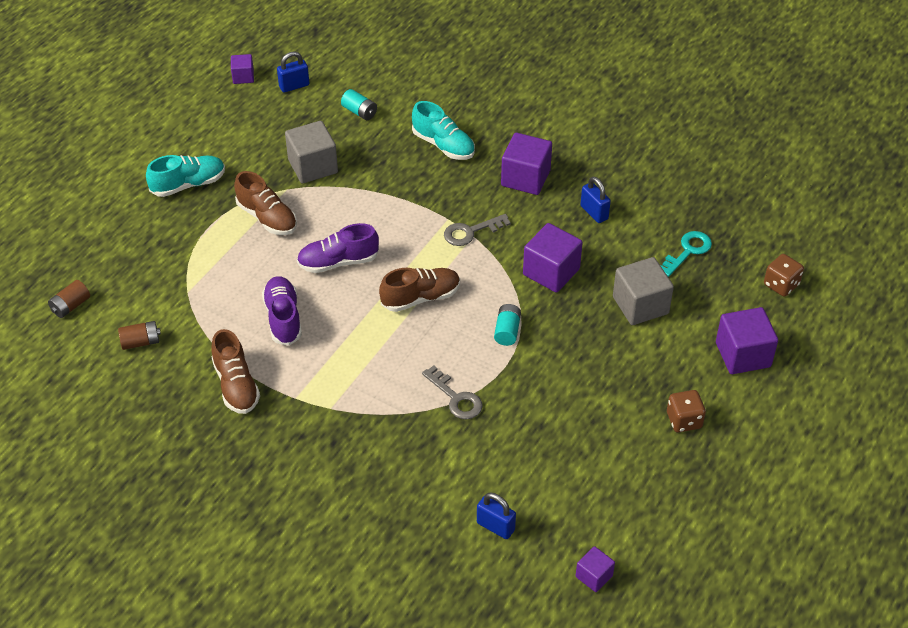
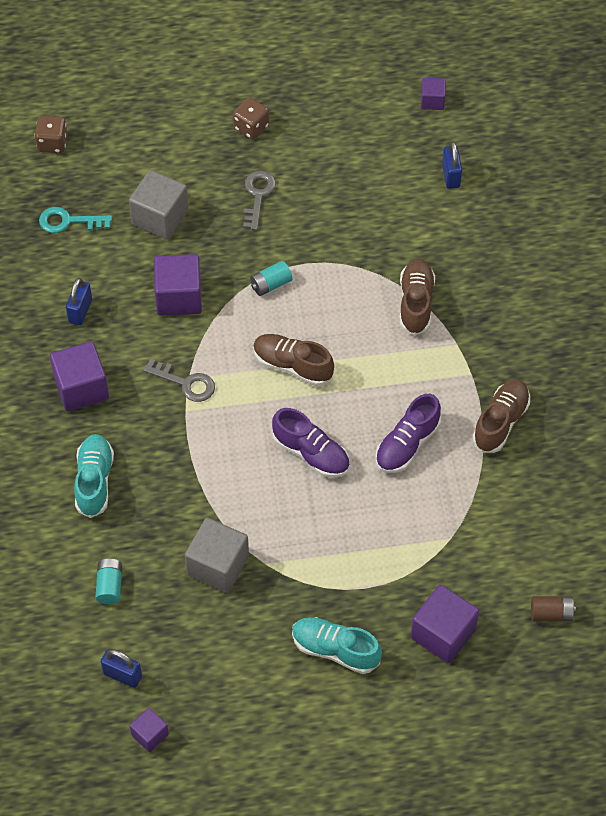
camera: 130 degrees left, 10 degrees up
(141, 342) = (530, 526): brown battery -> none
(267, 218) = (313, 549): brown shoe -> brown shoe (416, 303)
(456, 398) = (367, 273): grey key -> grey key (257, 196)
(743, 355) = (152, 128): purple cube -> purple cube (443, 634)

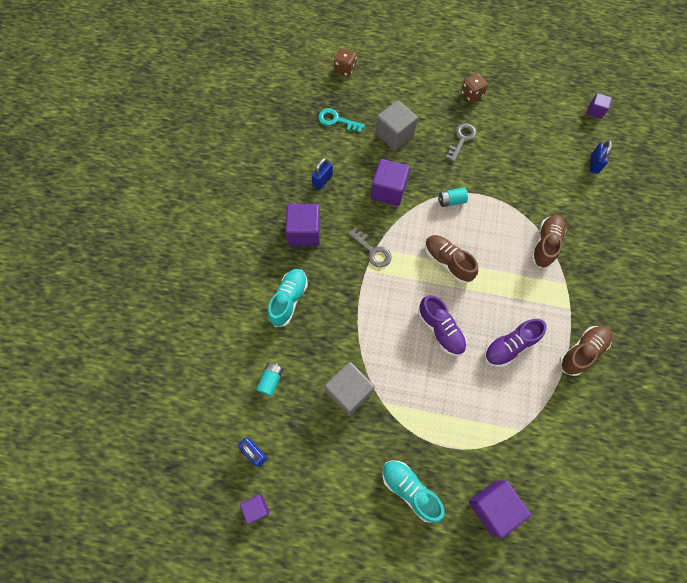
camera: 20 degrees right, 10 degrees up
(551, 613) = (580, 520): brown battery -> none

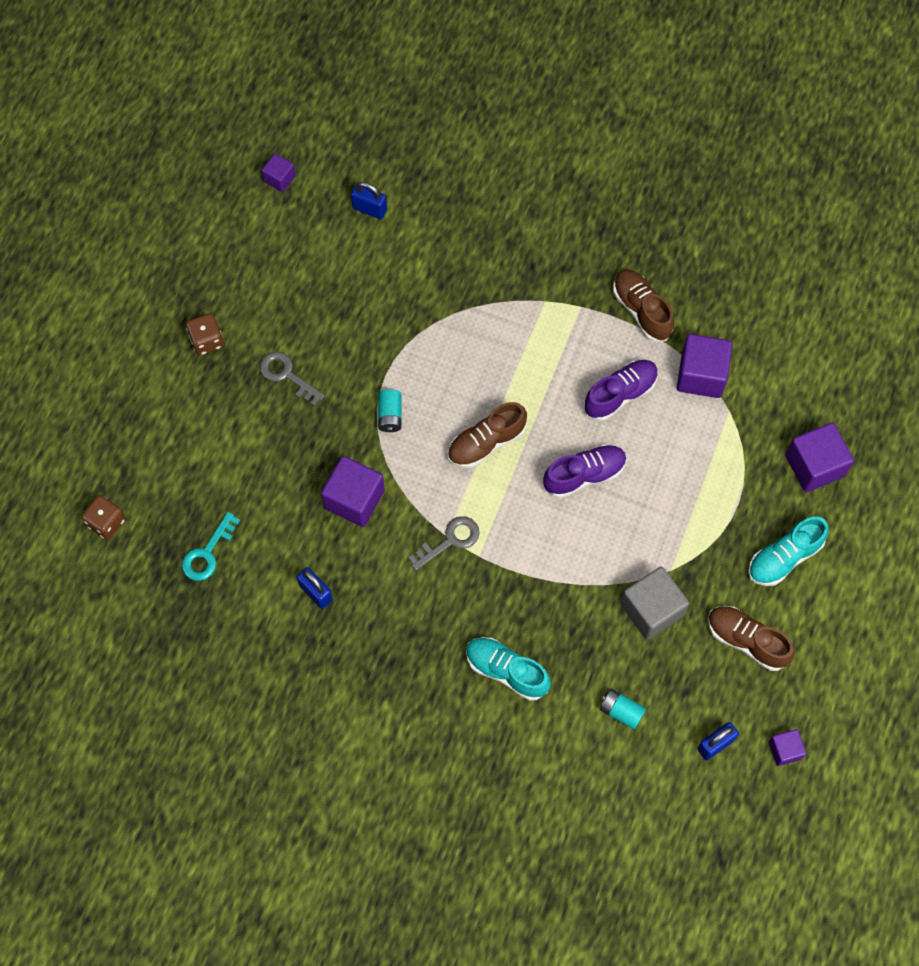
camera: 80 degrees left, 0 degrees up
(304, 232) = (400, 633): purple cube -> purple cube (701, 375)
(394, 135) = (256, 470): grey cube -> none
(509, 346) = (620, 394): purple shoe -> purple shoe turned 105 degrees counterclockwise
(545, 244) = (483, 310): brown shoe -> brown shoe (746, 640)

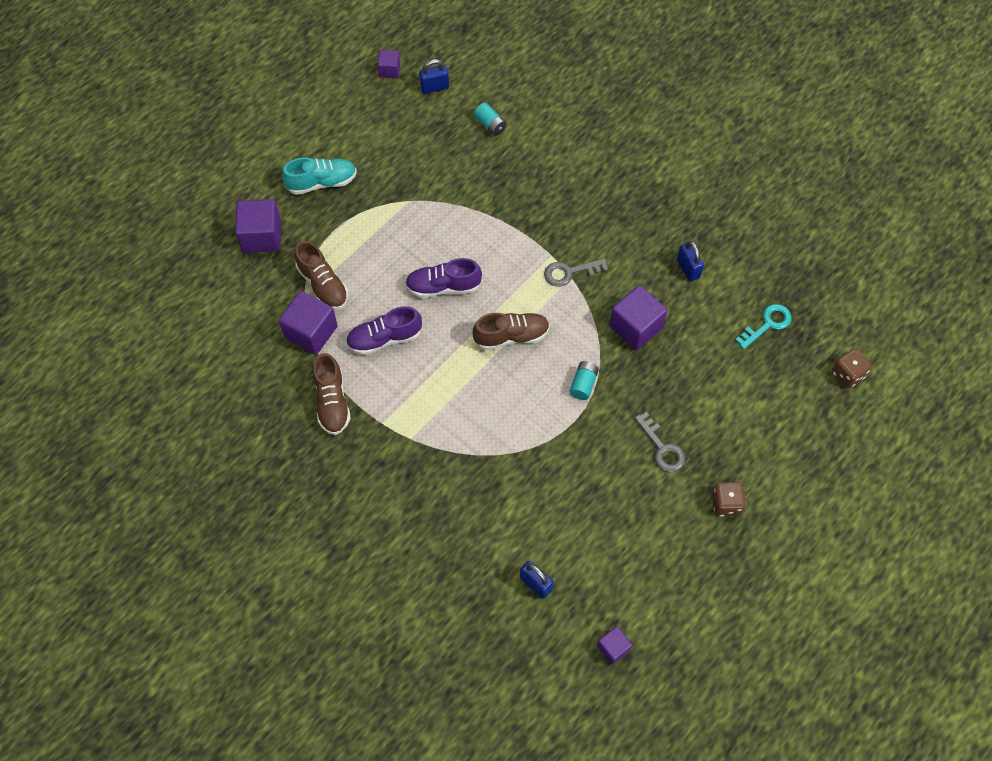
camera: 160 degrees left, 5 degrees down
(506, 671) = (561, 173): turquoise shoe -> none
(651, 610) = (437, 179): grey cube -> none
(746, 640) = (379, 140): brown shoe -> brown shoe (323, 285)

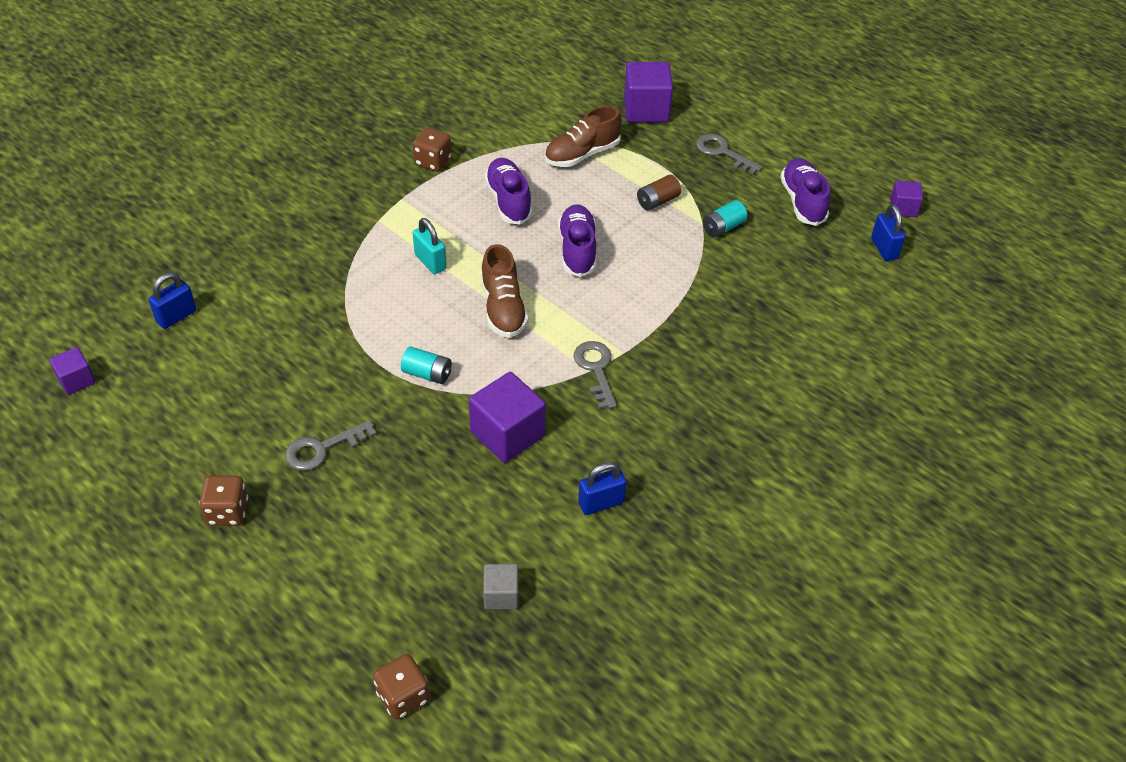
camera: 90 degrees right, 15 degrees down
(311, 332) = (521, 146): purple cube -> none
(322, 182) = (723, 152): turquoise shoe -> grey key
(332, 402) = (433, 162): brown shoe -> brown dice
(382, 133) = (802, 201): none -> purple shoe
(383, 230) = (657, 201): none -> brown battery
(461, 393) = (430, 262): none -> turquoise padlock
(490, 125) = (830, 300): turquoise battery -> turquoise battery (723, 227)
(767, 324) = (501, 595): turquoise key -> grey cube

